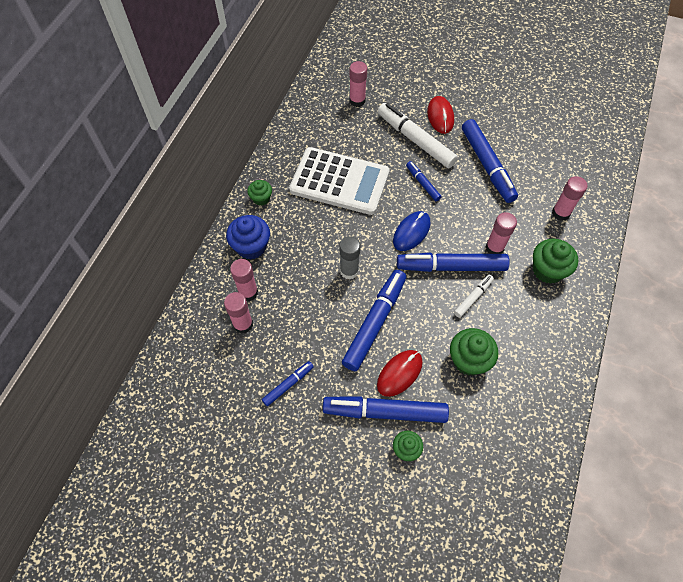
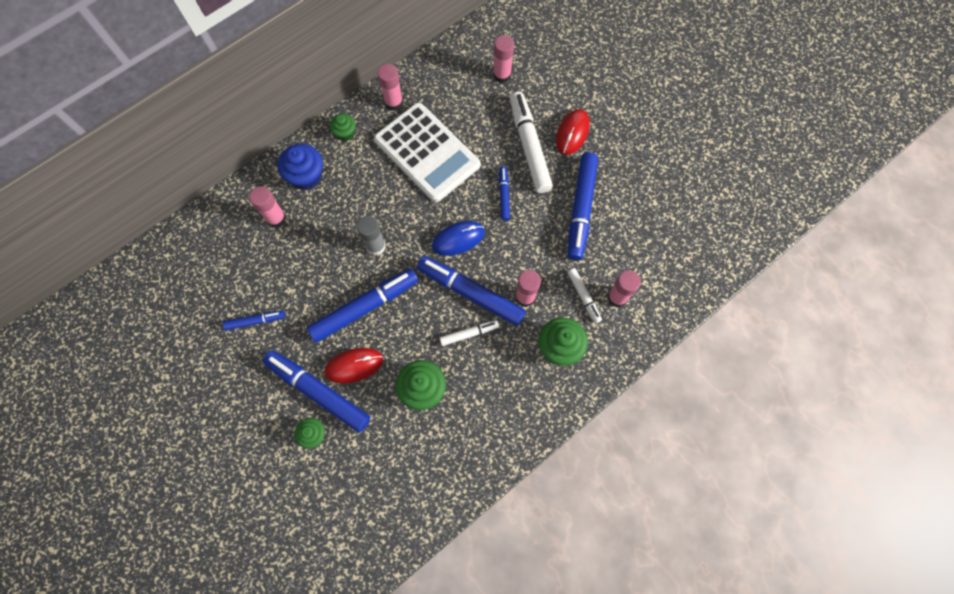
camera: 30 degrees right, 10 degrees up
(243, 324) = (253, 245): pink glue stick -> pink glue stick (394, 102)
(537, 225) = (583, 297): none -> white marker

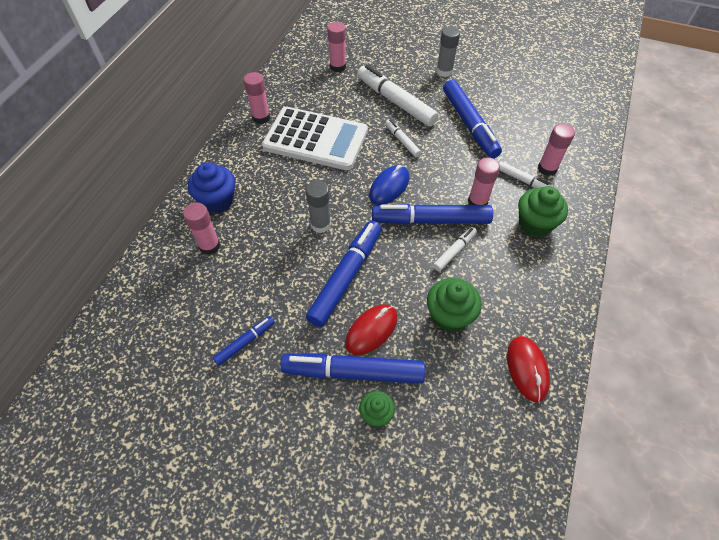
camera: 30 degrees left, 15 degrees down
(345, 133) = (232, 155): green cupcake -> none
(504, 195) = (402, 141): blue marker -> white marker
(572, 133) = (421, 80): red mouse -> red mouse (527, 369)
(603, 132) = (444, 71): none -> grey glue stick

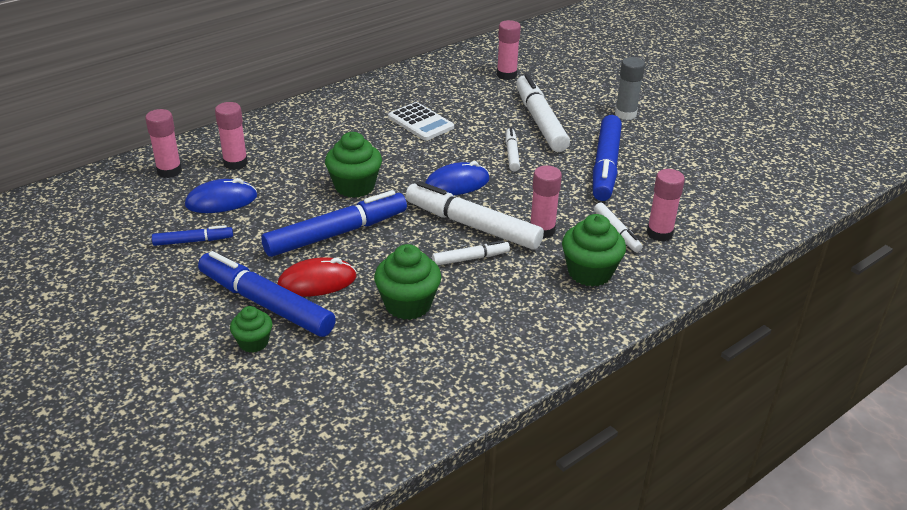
camera: 30 degrees right, 20 degrees down
(217, 201) = (277, 134): blue cupcake -> none
(232, 290) = (221, 201): none -> blue mouse
(261, 117) = (384, 89): pink glue stick -> pink glue stick (169, 171)
(315, 139) = (420, 122): white calculator -> white calculator, size x0.54
(320, 224) = (354, 186): grey glue stick -> green cupcake
(431, 220) = (472, 225): blue marker -> white marker
(527, 369) = (444, 380): red mouse -> none

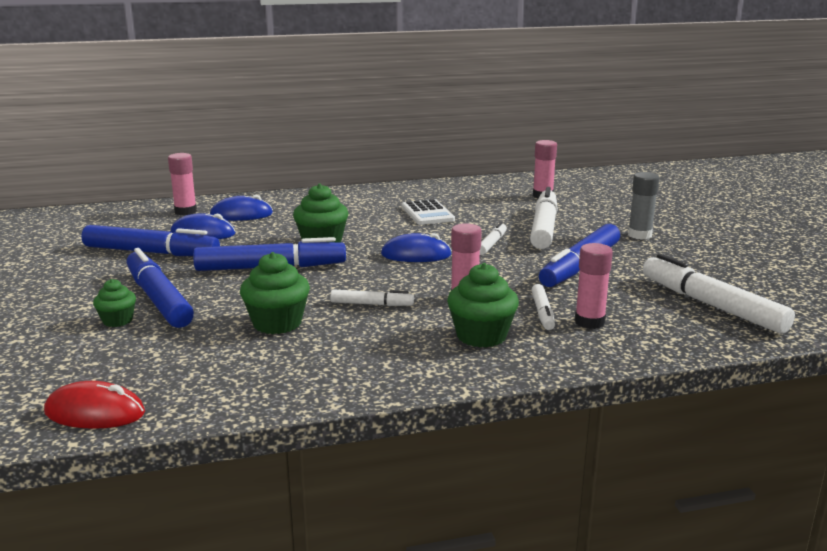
camera: 25 degrees right, 15 degrees down
(193, 241) = (151, 252): blue marker -> blue marker, size x1.97
(235, 163) = (241, 215): pink glue stick -> blue mouse
(317, 282) = (217, 294): red mouse -> red mouse (95, 412)
(472, 225) = (399, 283): white marker -> white marker (711, 305)

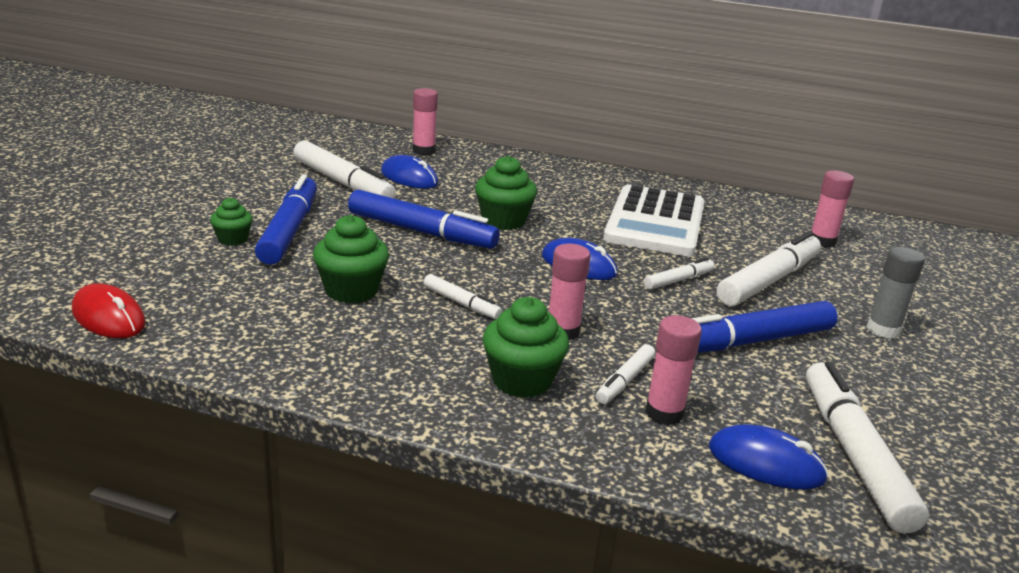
camera: 30 degrees right, 5 degrees up
(151, 252) = (343, 183): blue marker -> white marker
(241, 215) = (468, 168): blue mouse -> blue mouse (766, 463)
(427, 213) = (655, 222): white calculator -> white calculator, size x1.86

